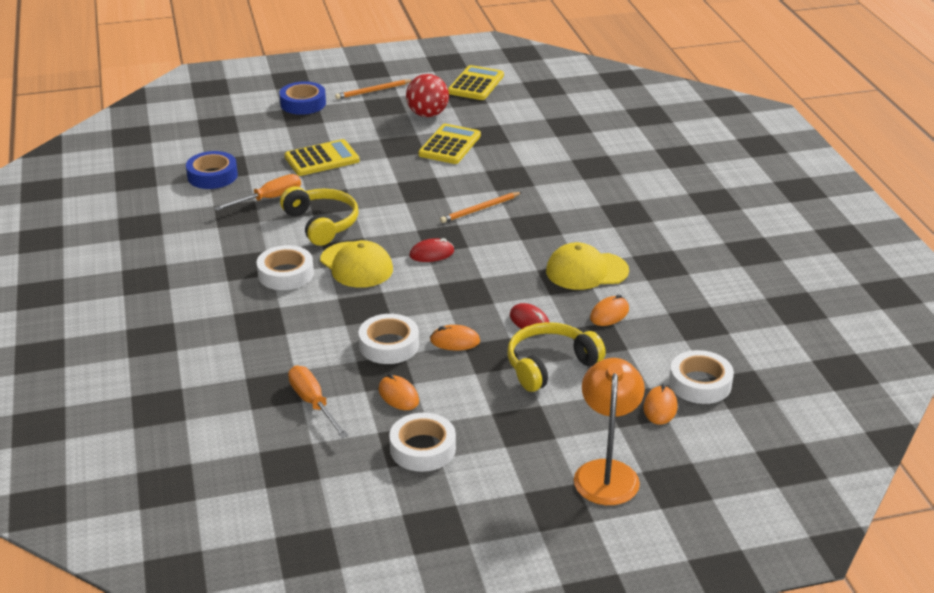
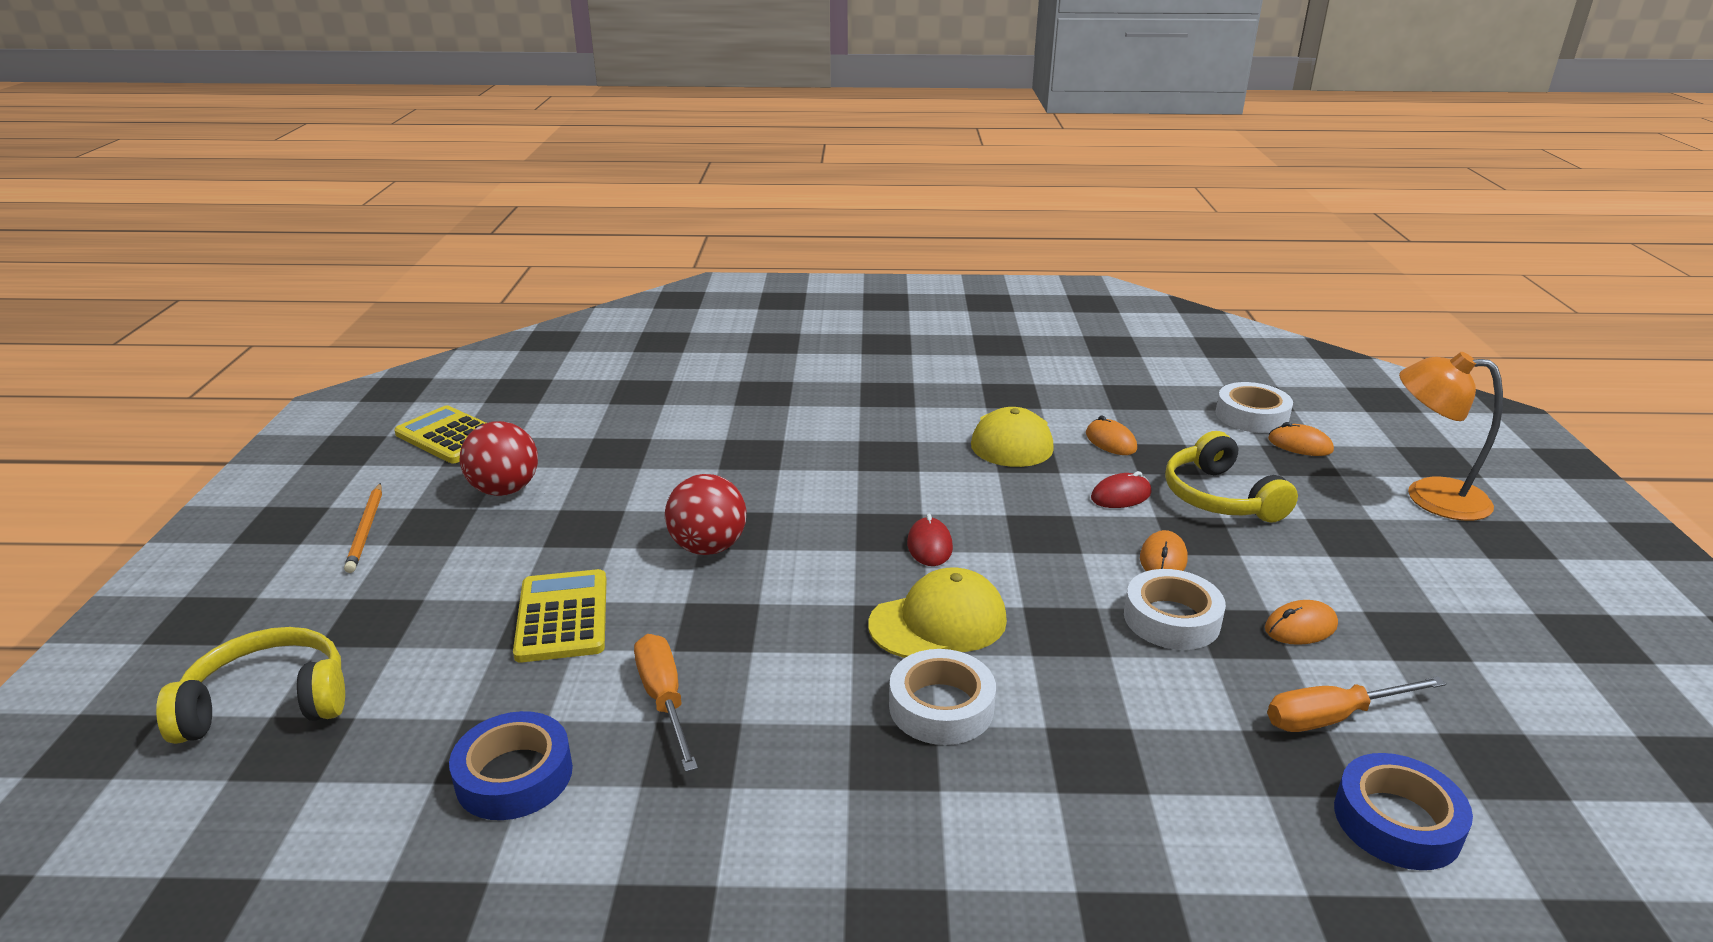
camera: 75 degrees left, 5 degrees down
(303, 103) = (325, 614): blue tape -> blue tape (1397, 821)
(322, 224) = (790, 644): yellow headphones -> yellow headphones (268, 702)
(398, 184) = (708, 547): none -> red ball
(422, 449) = (1422, 623): white tape -> none
(450, 145) = (621, 485): yellow calculator -> none
(480, 209) = (825, 488): orange pencil -> none

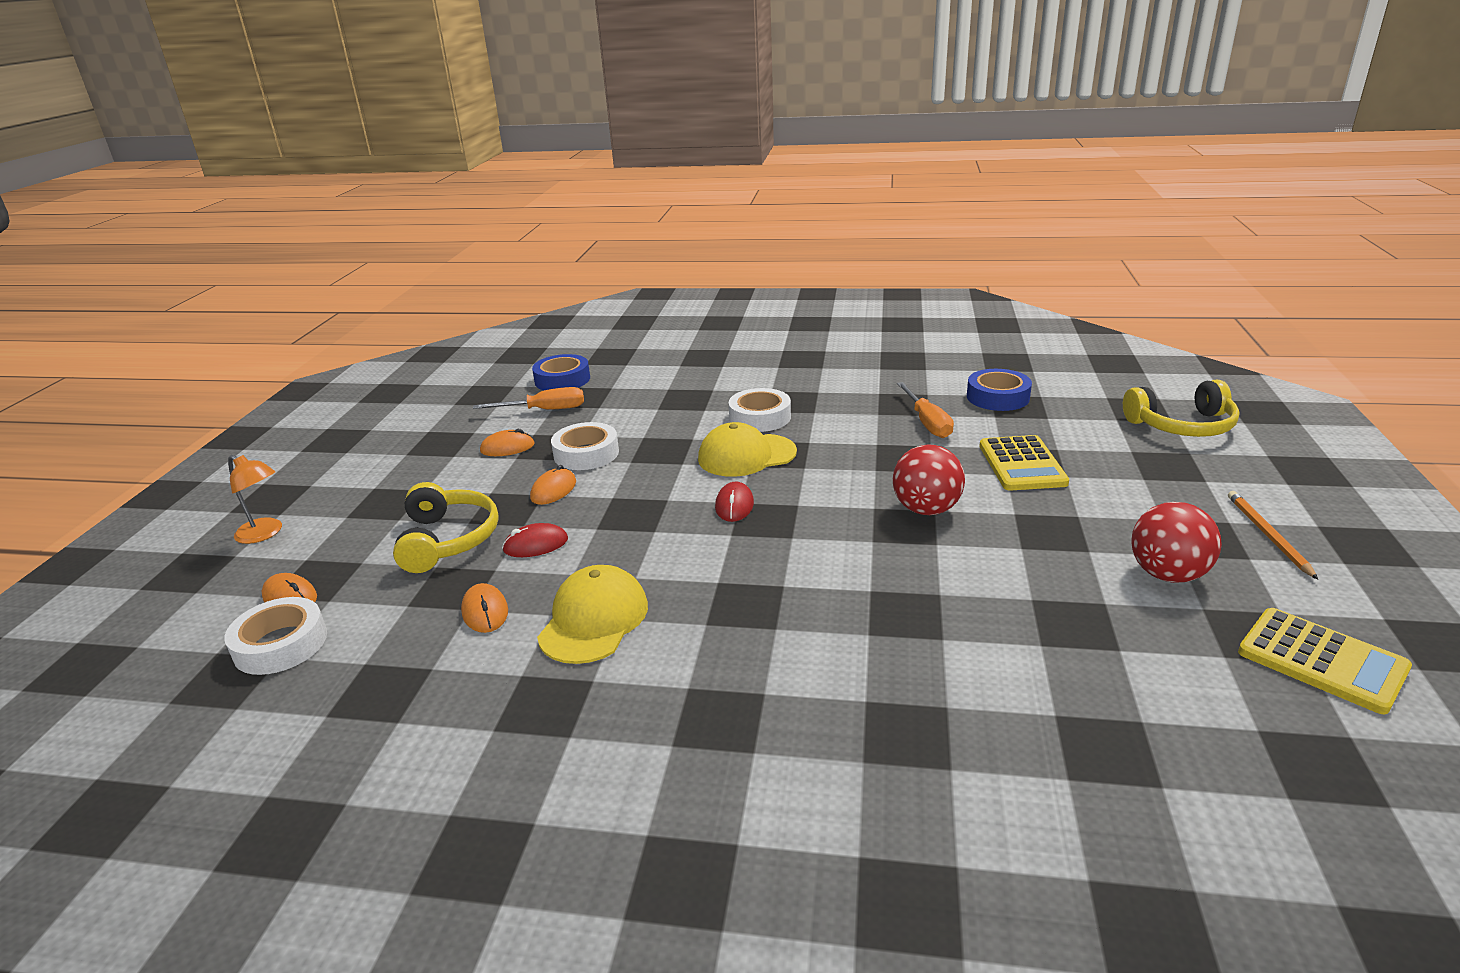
camera: 170 degrees left, 0 degrees up
(1430, 497) = (265, 534): orange lamp -> orange lamp, size x0.63

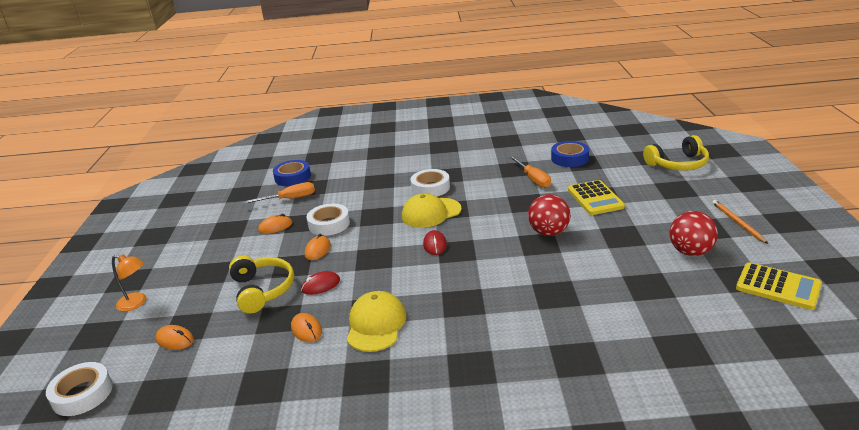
camera: 10 degrees left, 0 degrees up
(280, 644) = (183, 369): white tape -> white tape (82, 394)

